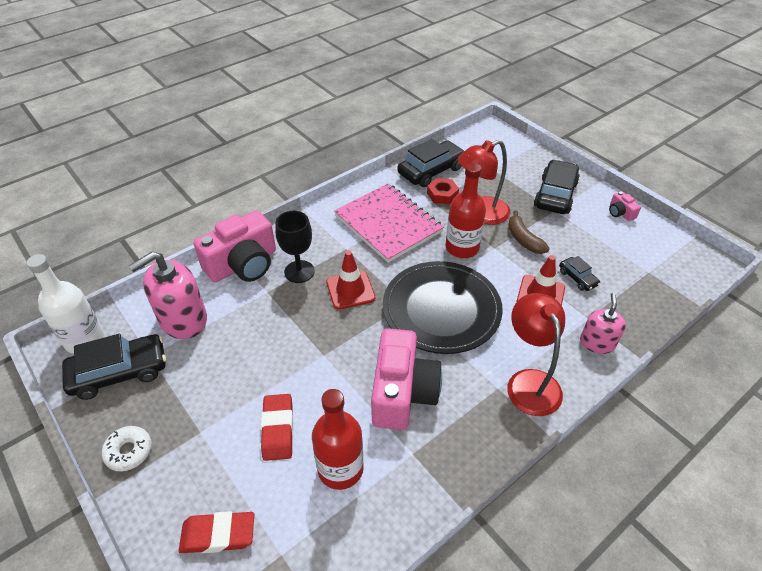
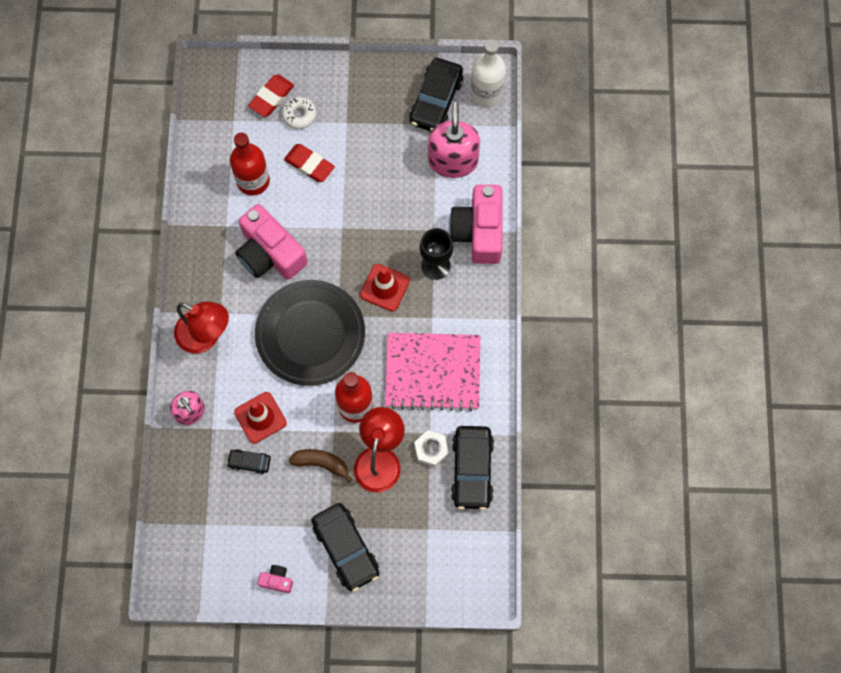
camera: 130 degrees right, 25 degrees up
(129, 451) = (366, 79): white donut -> white donut (299, 115)
(442, 194) = (431, 449): red nut -> white nut

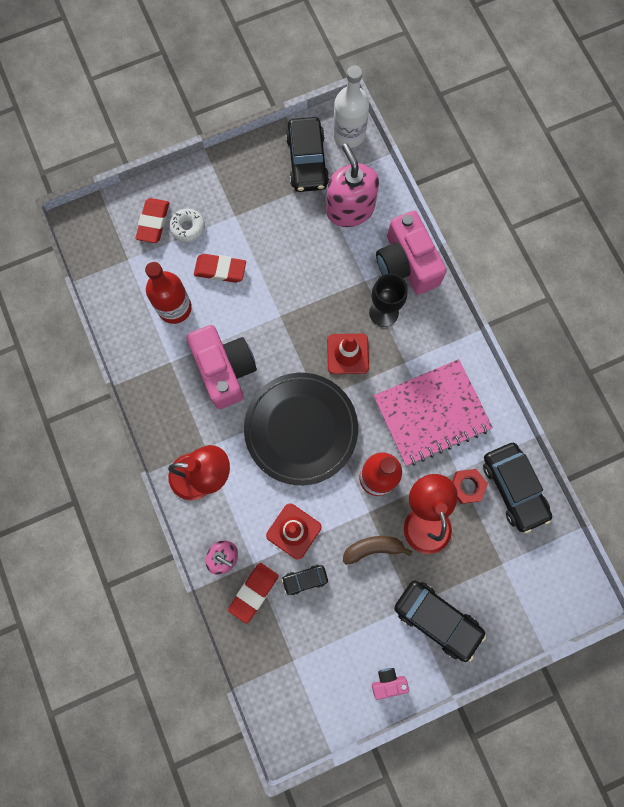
camera: 25 degrees left, 5 degrees up
(200, 452) = (253, 592): none -> red eraser
(270, 253) = (224, 370): pink camera -> pink camera turned 135 degrees counterclockwise
(431, 449) = (467, 486): white nut -> red nut

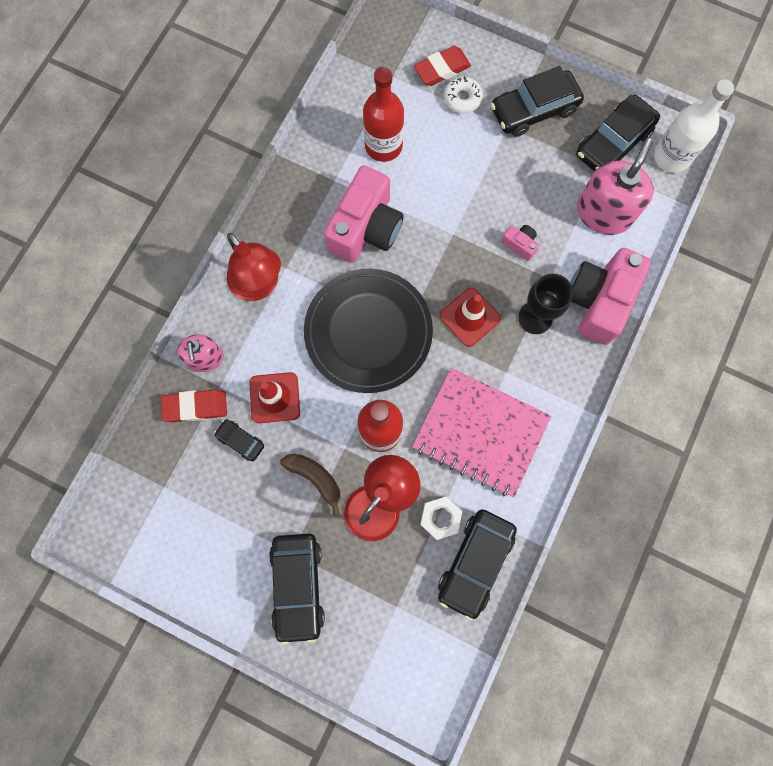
camera: 50 degrees right, 0 degrees up
(220, 270) = (449, 154): red eraser -> none
(239, 189) = (534, 110): none -> black car
(388, 682) = (208, 585): pink camera -> pink camera (520, 244)
(467, 486) = (440, 518): red nut -> white nut

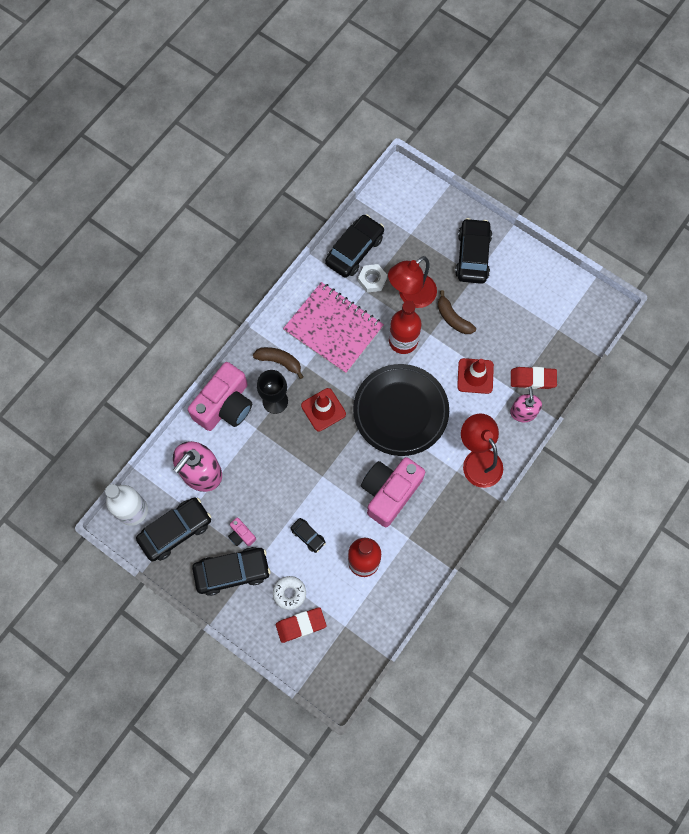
camera: 170 degrees left, 5 degrees down
(240, 441) = (502, 350): black car -> black car (308, 536)
(520, 244) = (272, 458): pink camera -> pink camera (241, 535)
(543, 372) = (279, 362): none -> brown banana

